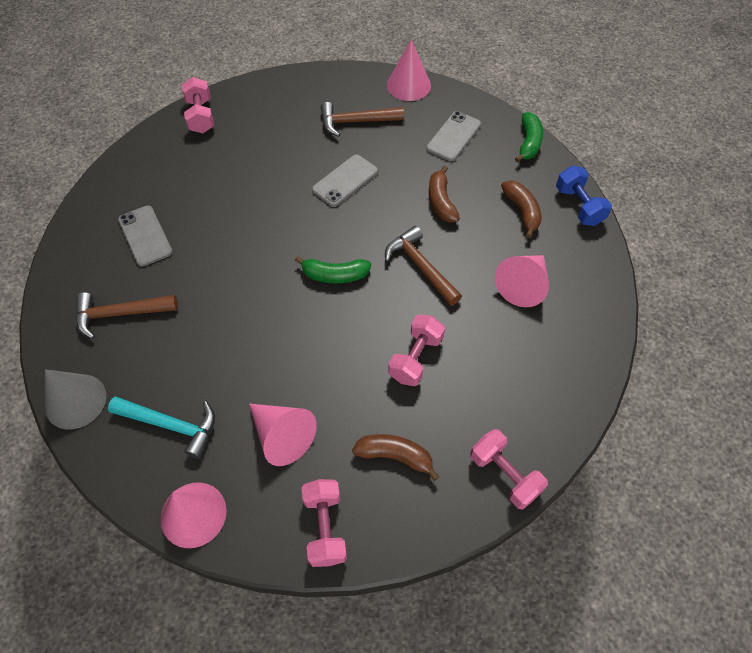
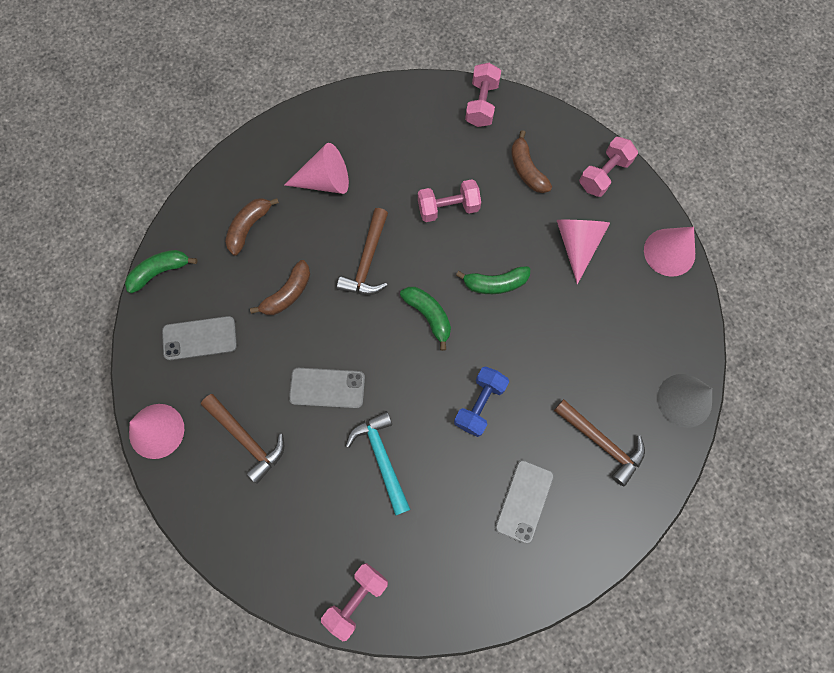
camera: 130 degrees left, 15 degrees up
(171, 425) = (636, 319): turquoise hammer -> turquoise hammer (381, 458)
(313, 341) = (495, 283): none -> green banana
(579, 206) = (209, 190): blue dumbbell -> blue dumbbell (479, 404)

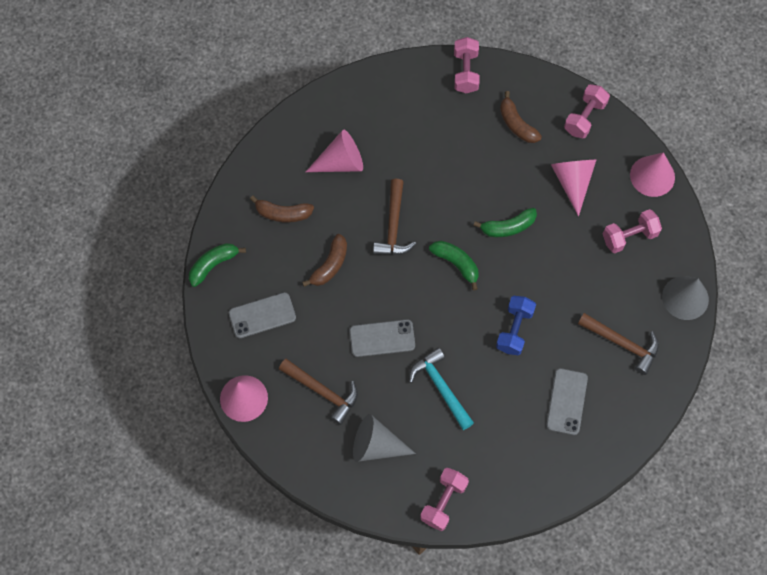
camera: 10 degrees left, 5 degrees down
(249, 227) = (283, 213): brown banana -> brown banana turned 105 degrees counterclockwise
(293, 514) = (376, 445): none -> grey cone
(448, 208) = (454, 169): pink dumbbell -> pink dumbbell (629, 236)

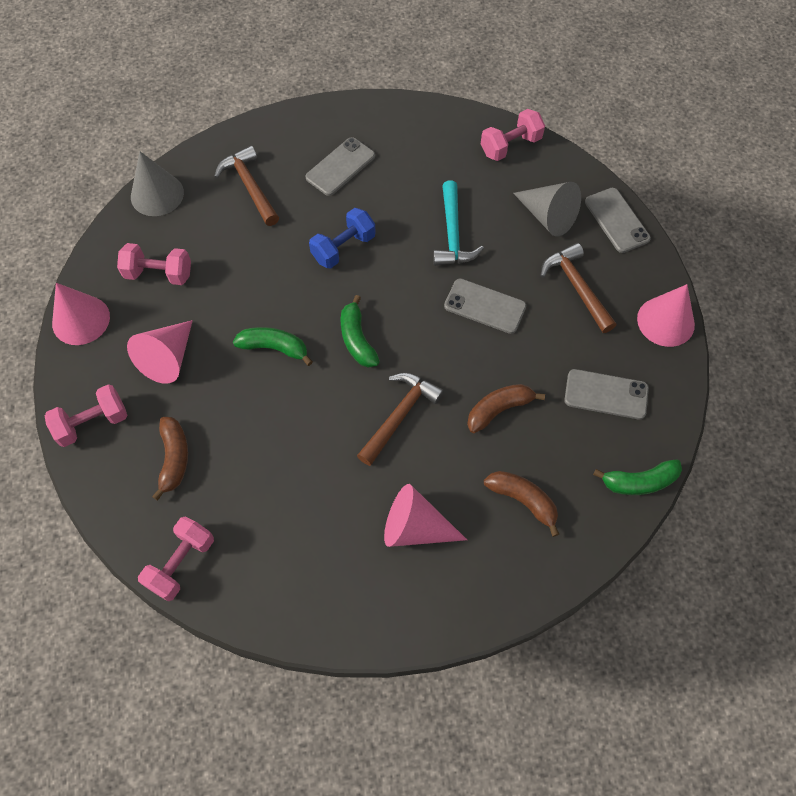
camera: 150 degrees left, 5 degrees down
(320, 472) = (616, 220): none -> grey phone

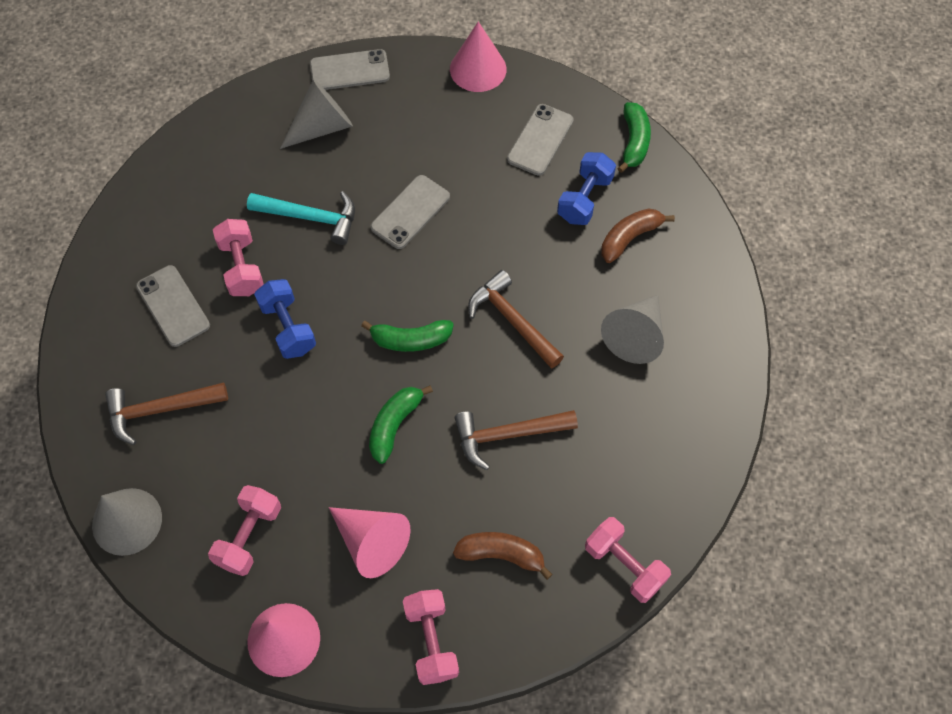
camera: 75 degrees left, 0 degrees up
(415, 527) = (635, 336): pink cone -> grey cone
(499, 409) = (531, 231): brown banana -> none
(510, 146) = (217, 133): pink dumbbell -> pink dumbbell (242, 267)
(553, 449) = (584, 199): none -> blue dumbbell
(576, 287) = (415, 127): brown hammer -> brown hammer (507, 435)

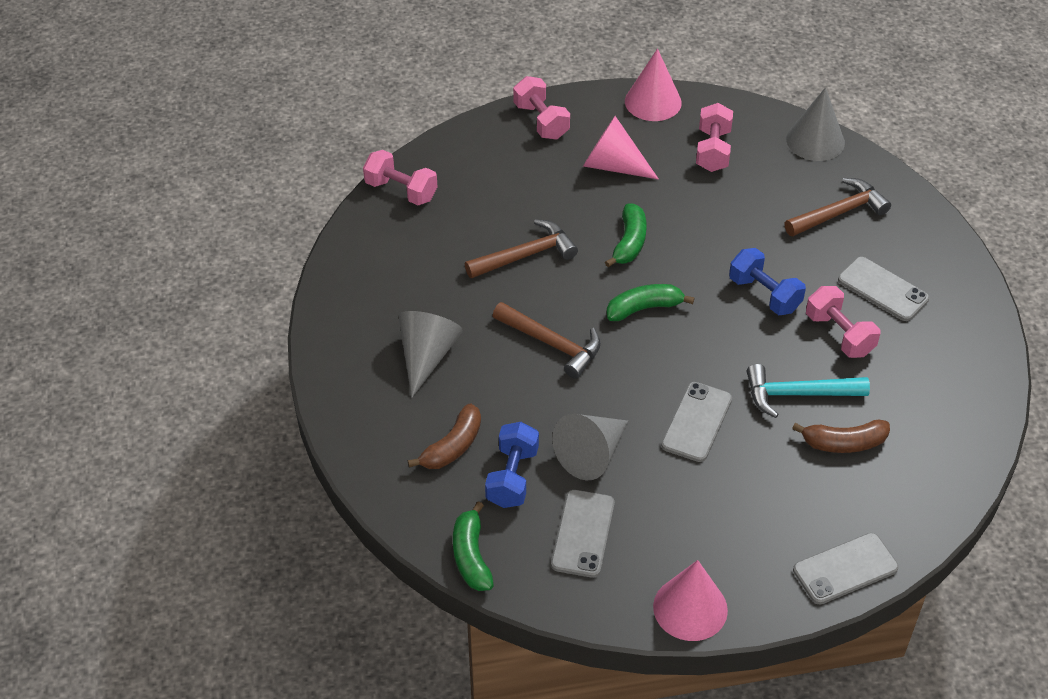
camera: 165 degrees right, 15 degrees down
(322, 126) = (839, 492): grey cone -> grey cone (591, 454)
(501, 554) = (504, 178): brown banana -> brown banana (843, 443)

